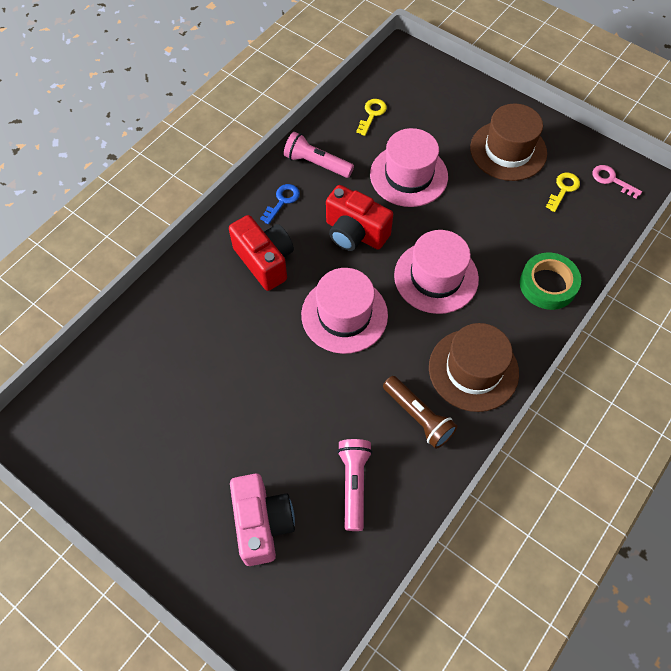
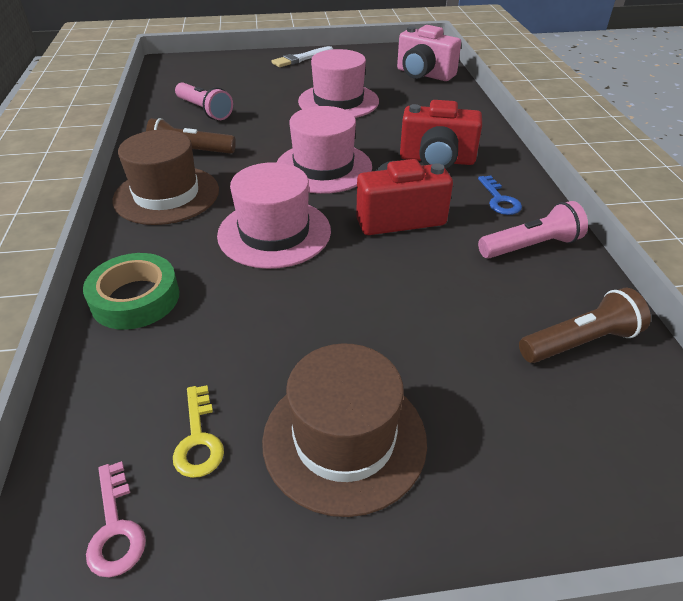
camera: 135 degrees right, 20 degrees down
(159, 526) = (301, 58): none -> white brush
(262, 523) = (245, 79): pink camera -> pink camera (423, 74)
(372, 114) = (580, 342): yellow key -> brown flashlight
(408, 175) = (427, 302): pink hat -> pink hat (338, 101)
(611, 180) = (115, 528): pink key -> pink key turned 75 degrees clockwise

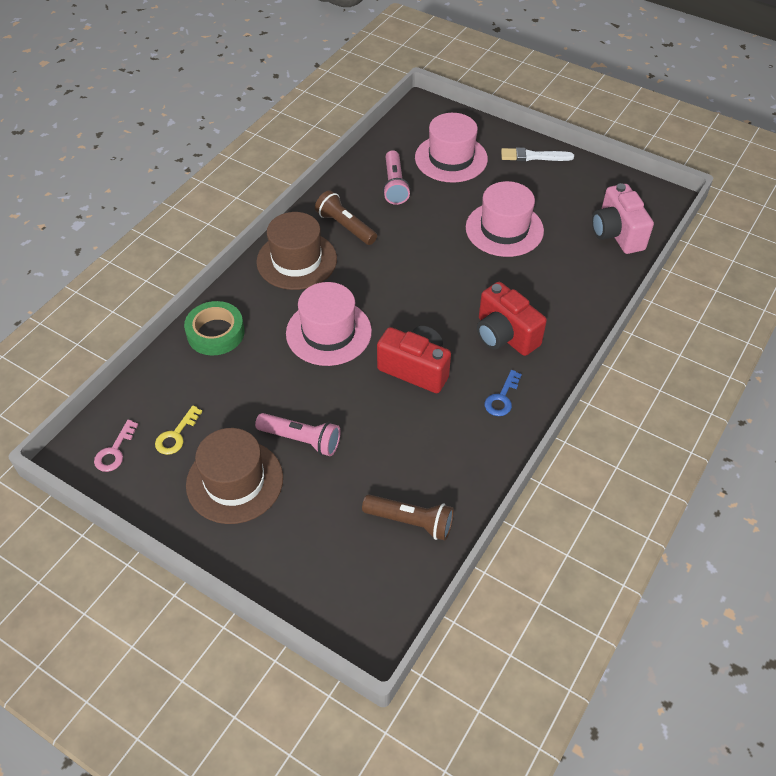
camera: 40 degrees right, 10 degrees up
(323, 167) = (417, 294): pink hat -> pink hat (451, 158)
(531, 246) = (471, 446): pink flashlight -> pink flashlight (301, 440)

